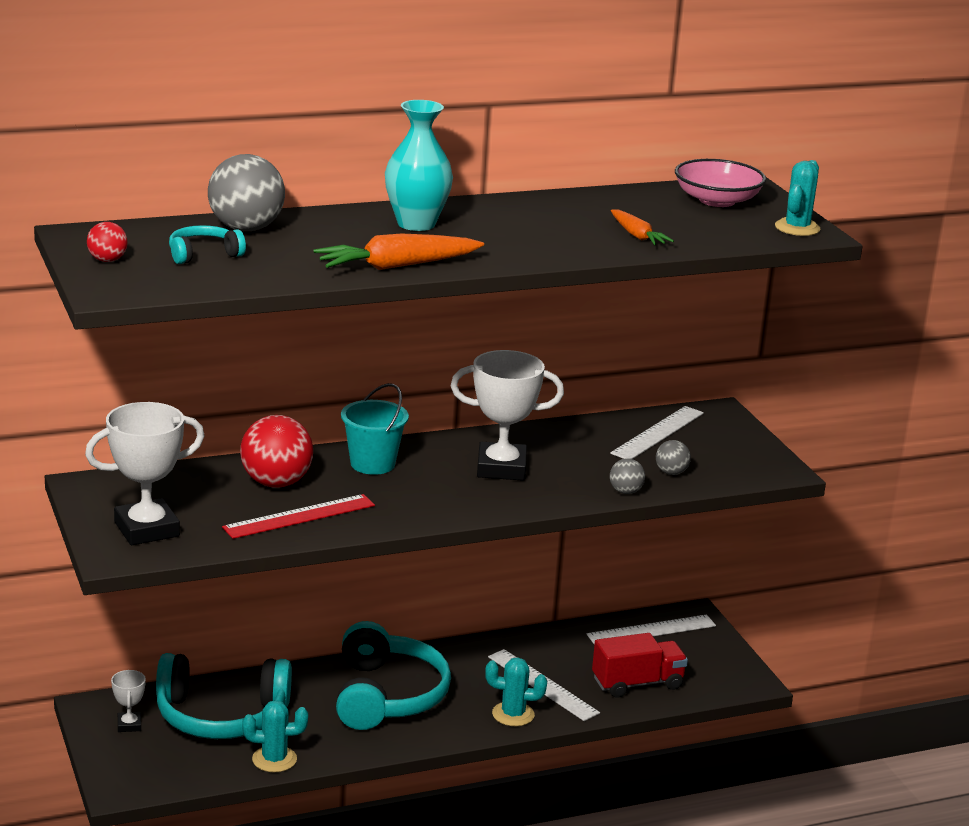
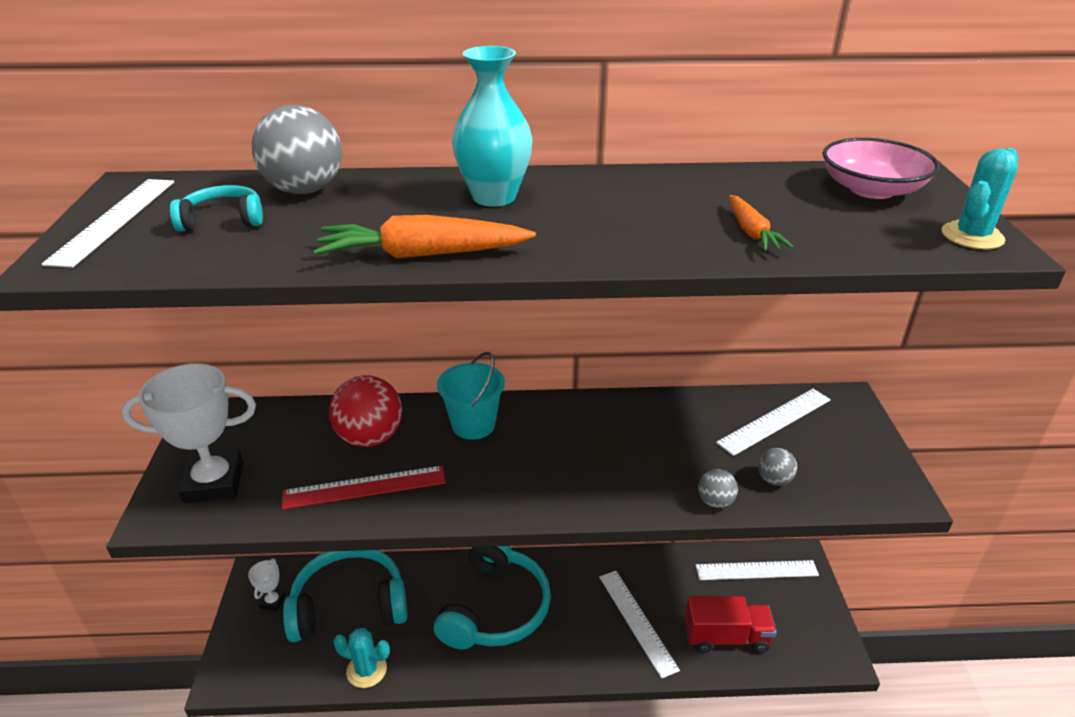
camera: 20 degrees right, 10 degrees up
(107, 260) = (114, 220): red ball -> white ruler
(221, 715) = (349, 605): turquoise headphones -> turquoise headphones turned 150 degrees clockwise
(501, 468) = (596, 448): white trophy -> none
(513, 714) = (597, 655): turquoise cactus -> none

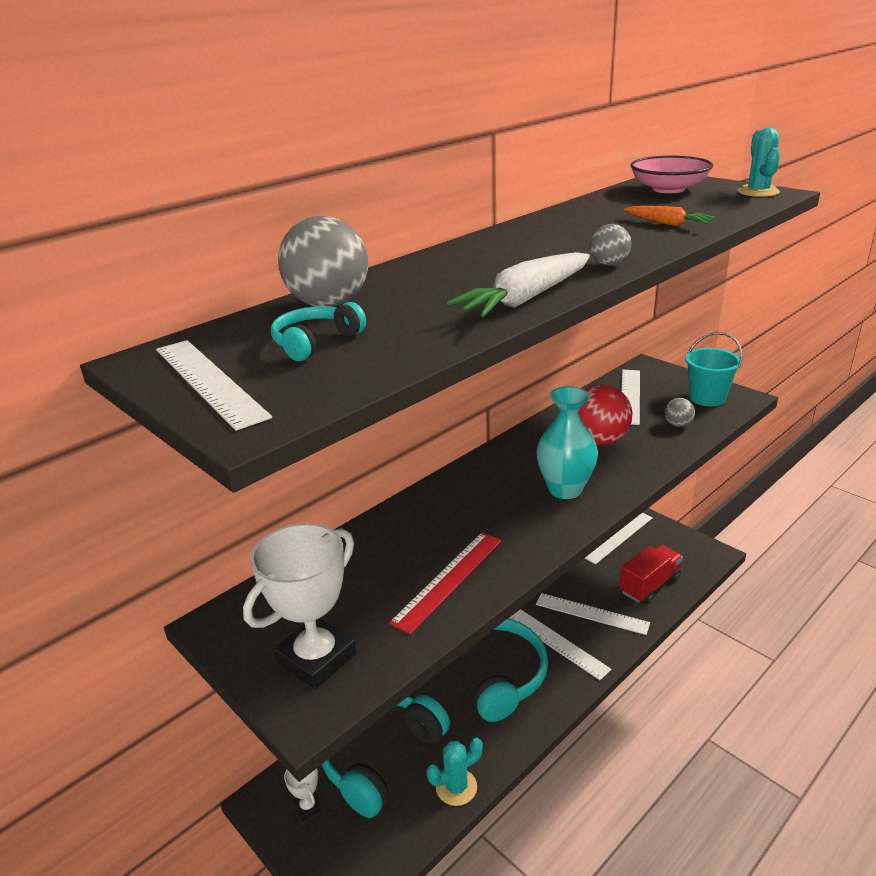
camera: 40 degrees left, 5 degrees down
(370, 438) = (396, 549): red ball -> red ball (599, 440)
(422, 254) = (525, 299): orange carrot -> white carrot
(473, 425) = (459, 497): turquoise bucket -> turquoise bucket (707, 398)
(494, 197) = (481, 259): turquoise vase -> turquoise vase (565, 489)
(575, 623) = (557, 643): none -> white ruler
(715, 502) = (668, 452): grey ball -> grey ball (609, 264)

